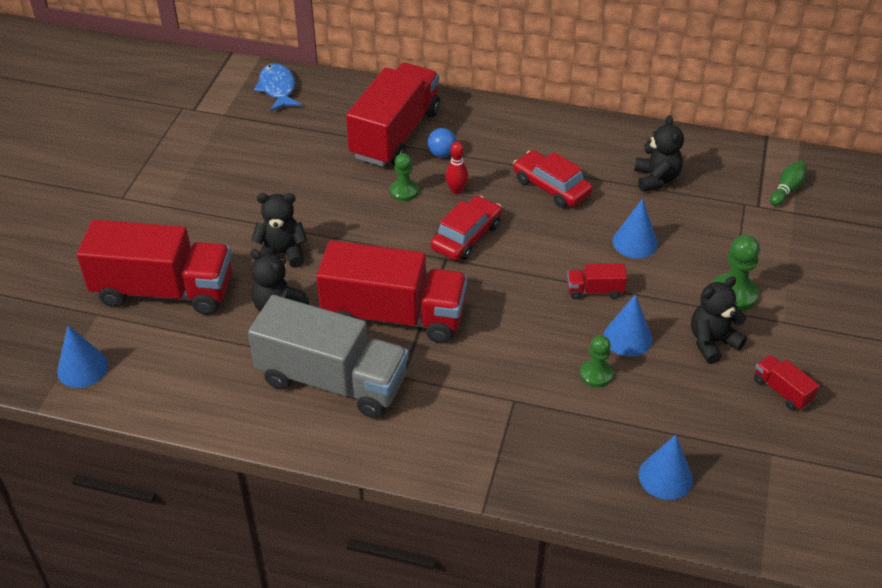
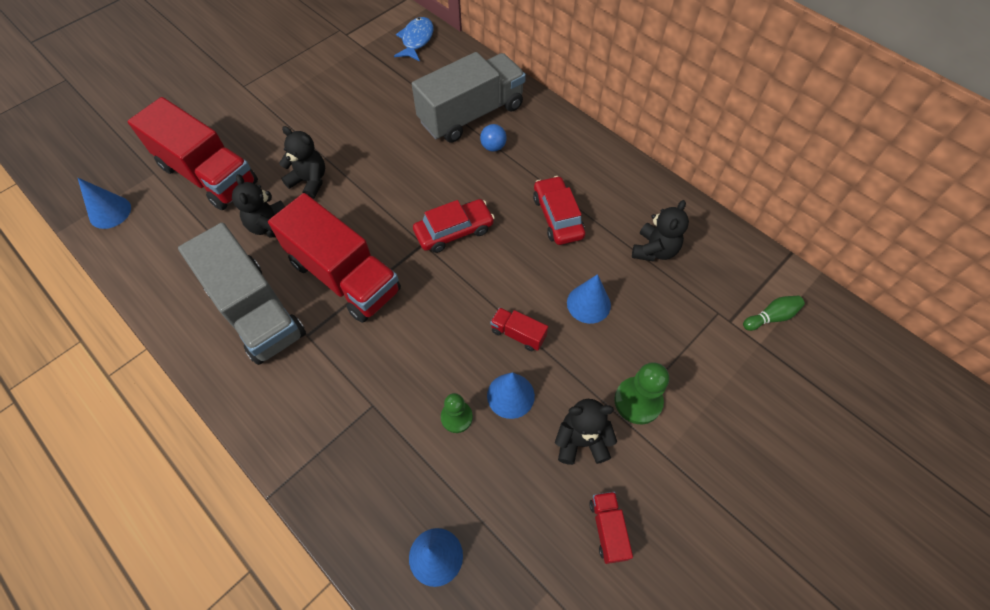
camera: 30 degrees right, 15 degrees up
(395, 134) = (471, 114): red truck -> grey truck
(404, 191) = (438, 168): green pawn -> none
(456, 190) = (479, 185): red bowling pin -> none

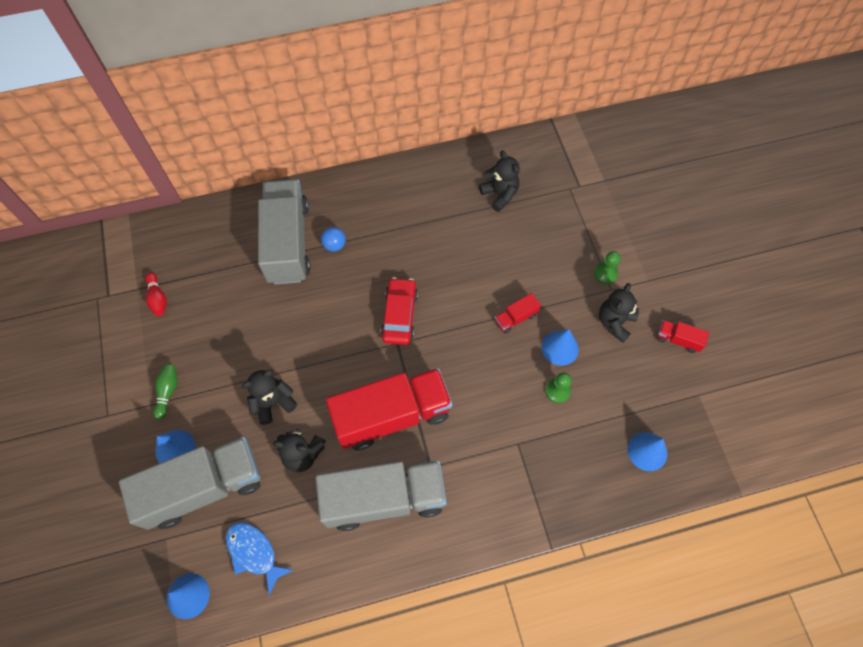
camera: 60 degrees left, 5 degrees up
(208, 175) = (204, 487): red truck -> grey truck
(362, 62) = (158, 298): none -> red bowling pin
(416, 40) = (165, 241): blue fish -> blue fish (254, 553)
(557, 217) = (432, 238): red car -> none
(588, 304) = (518, 260): blue cone -> blue cone (175, 449)
(638, 401) = (605, 273): green pawn -> green pawn, size x0.66
(771, 317) = (589, 162): green bowling pin -> green bowling pin (167, 392)

